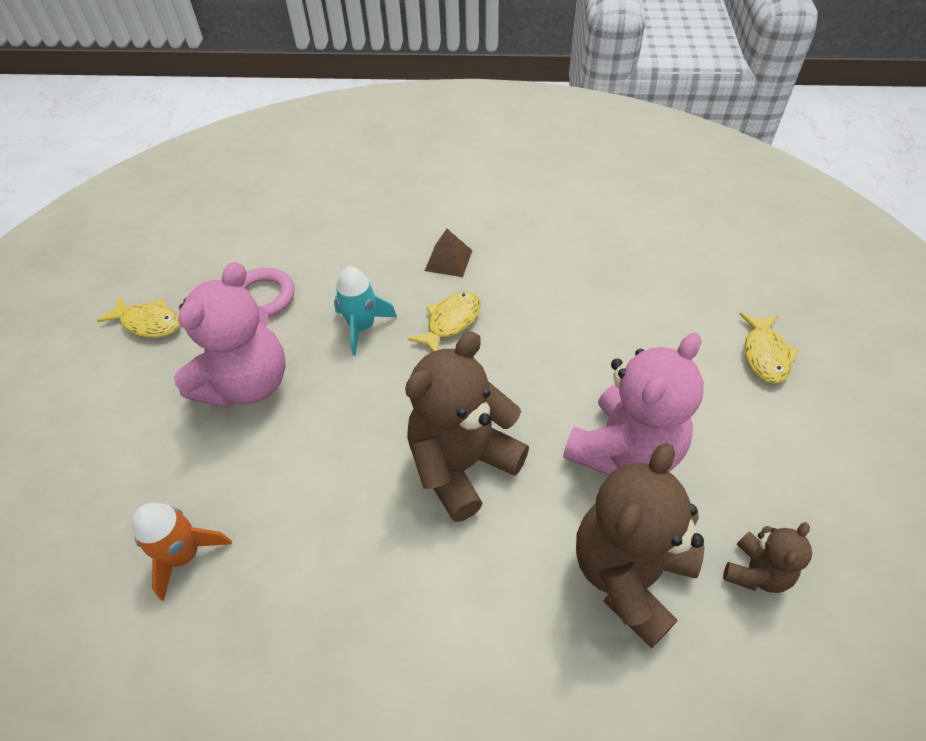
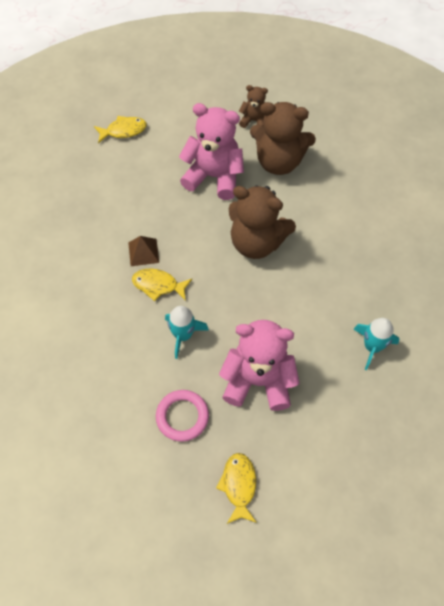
camera: 115 degrees left, 10 degrees up
(185, 555) = (372, 347): orange rocket -> turquoise rocket
(448, 260) = (100, 308): brown pyramid -> brown pyramid (143, 252)

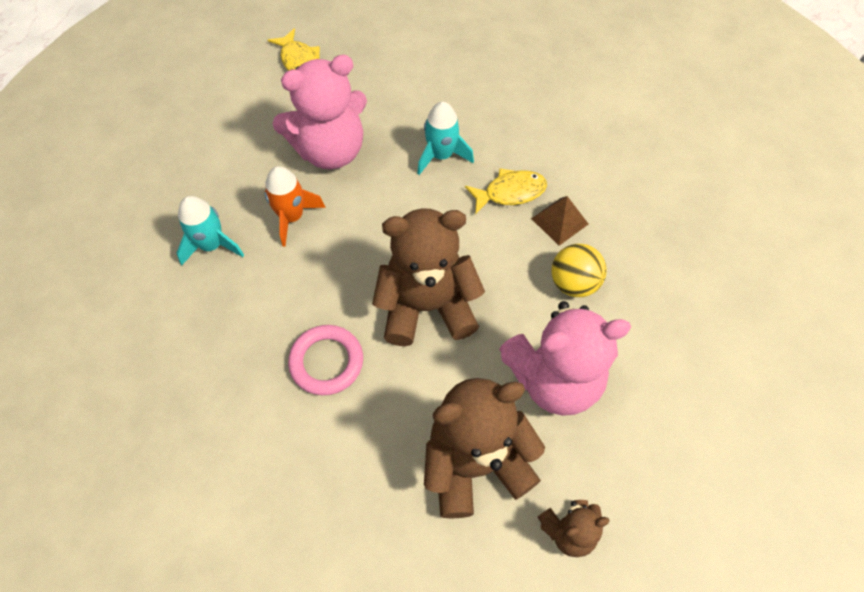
camera: 150 degrees right, 0 degrees up
(123, 131) = (748, 386): yellow fish -> none
(165, 215) = (573, 283): none -> yellow ball
(182, 416) = (389, 87): pink ring -> pink ring (326, 362)
(310, 340) = (292, 217): none -> orange rocket

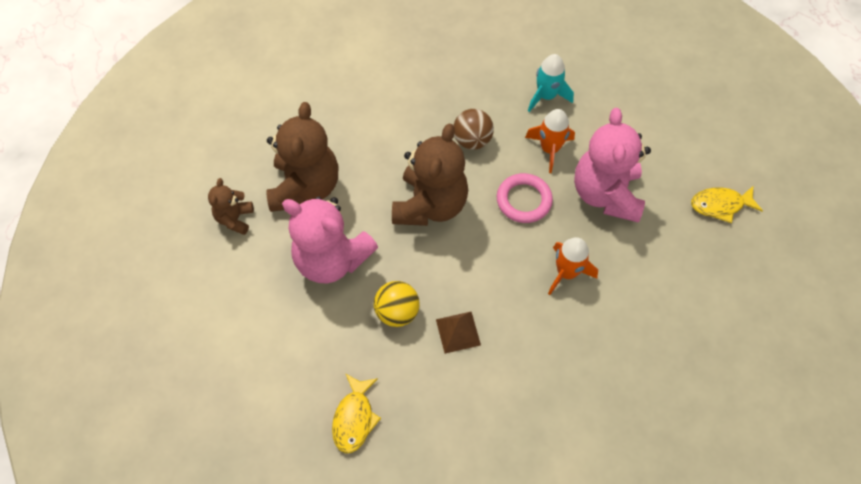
camera: 115 degrees right, 0 degrees up
(313, 299) = (472, 141): none -> brown ball
(326, 362) = (420, 133): pink ring -> pink ring (524, 200)
(441, 155) = (566, 273): turquoise rocket -> orange rocket
(510, 192) = (504, 308): yellow fish -> yellow fish (354, 418)
(554, 379) = (332, 260): pink teddy bear -> pink teddy bear turned 75 degrees counterclockwise

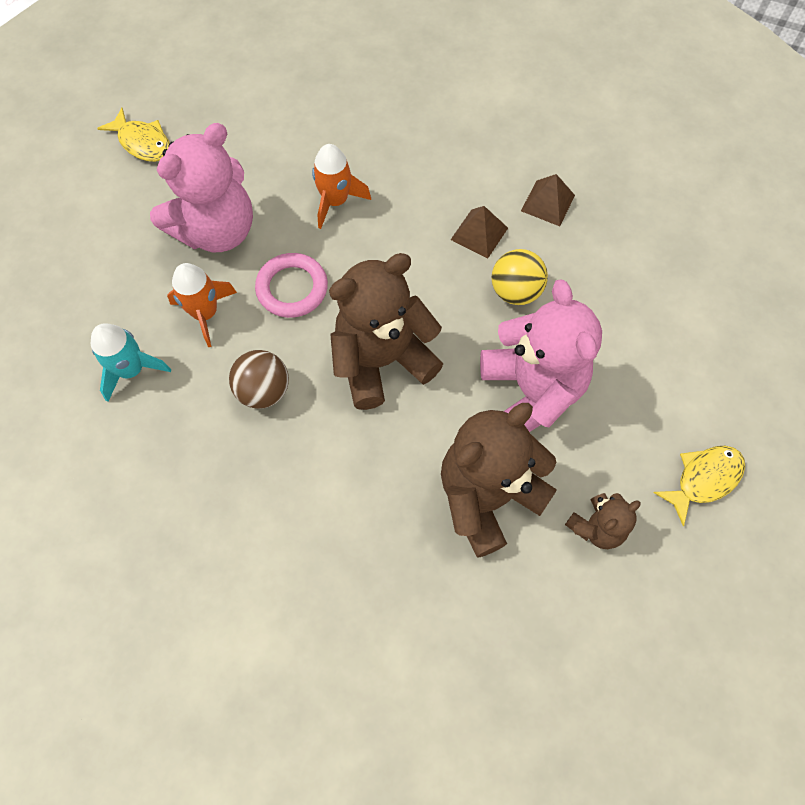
camera: 135 degrees left, 5 degrees up
(354, 418) = (631, 242): yellow fish -> yellow fish (703, 479)
(437, 398) = (548, 203): none -> brown pyramid

